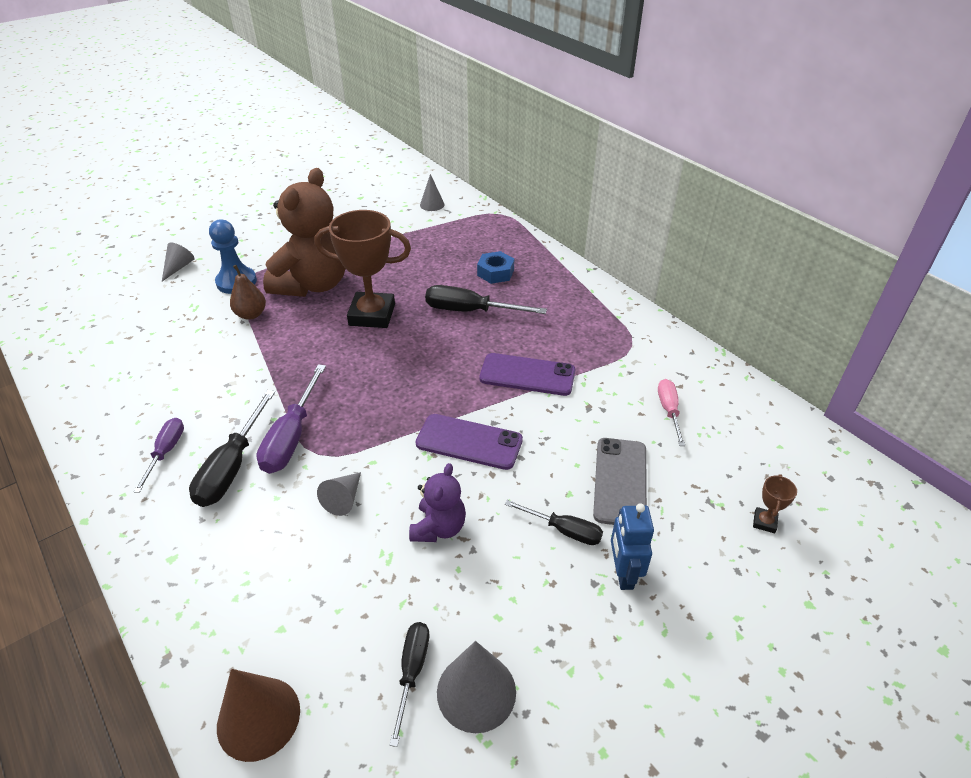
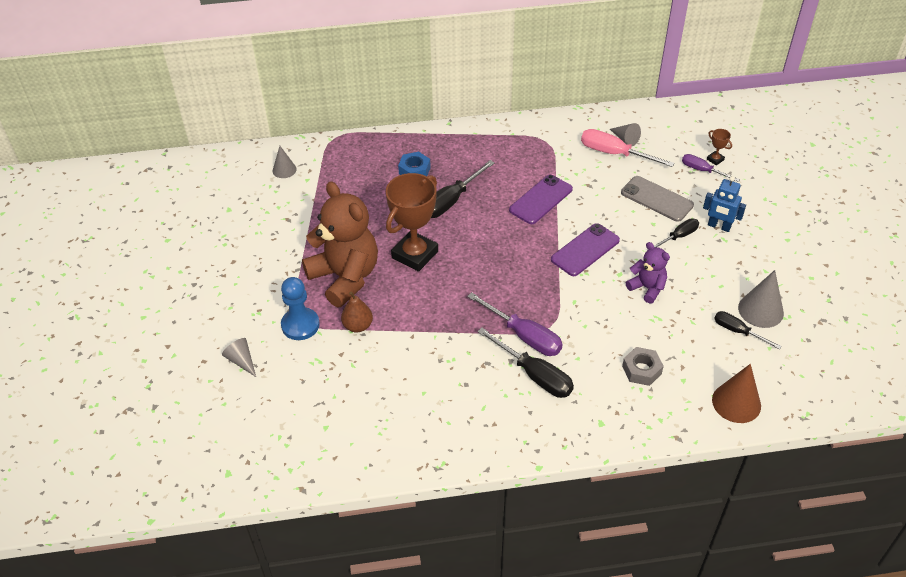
camera: 60 degrees left, 5 degrees up
(166, 452) = (495, 410): purple screwdriver -> purple screwdriver (702, 170)
(281, 572) = (641, 370): none -> grey nut
(344, 499) = (598, 324): grey cone -> grey cone (625, 139)
(669, 411) = (614, 154): pink screwdriver -> pink screwdriver, size x1.62

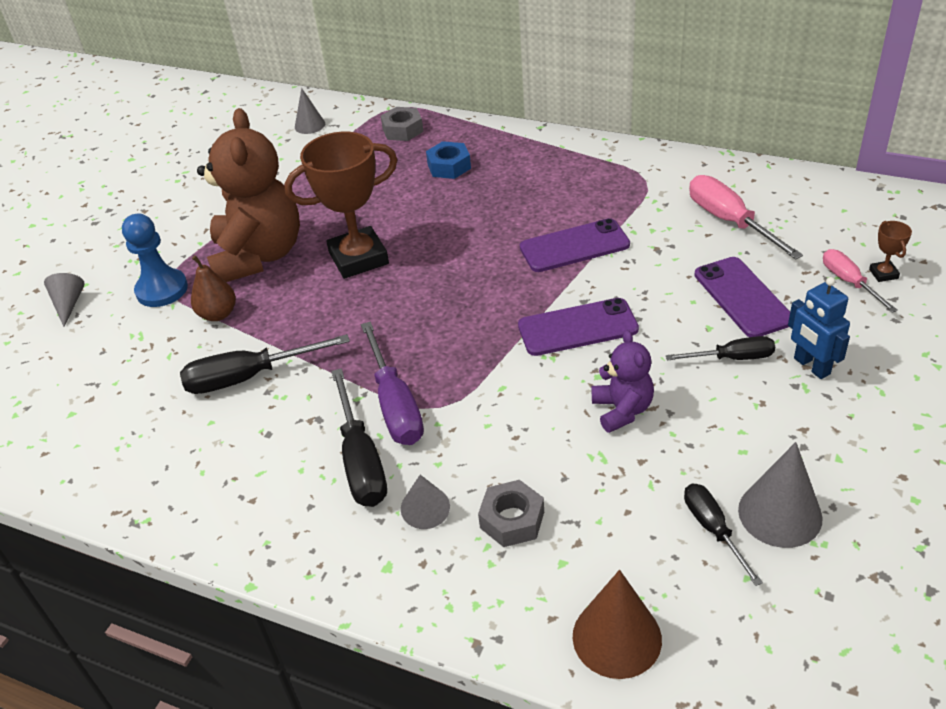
camera: 35 degrees right, 5 degrees down
(357, 153) = (402, 130): none -> grey nut
(451, 201) = (460, 213): black screwdriver -> black screwdriver (249, 377)
(625, 139) = (762, 208): grey cone -> grey cone (425, 508)
(656, 199) = (742, 297): grey phone -> purple phone
(702, 170) = (849, 282): purple screwdriver -> pink screwdriver

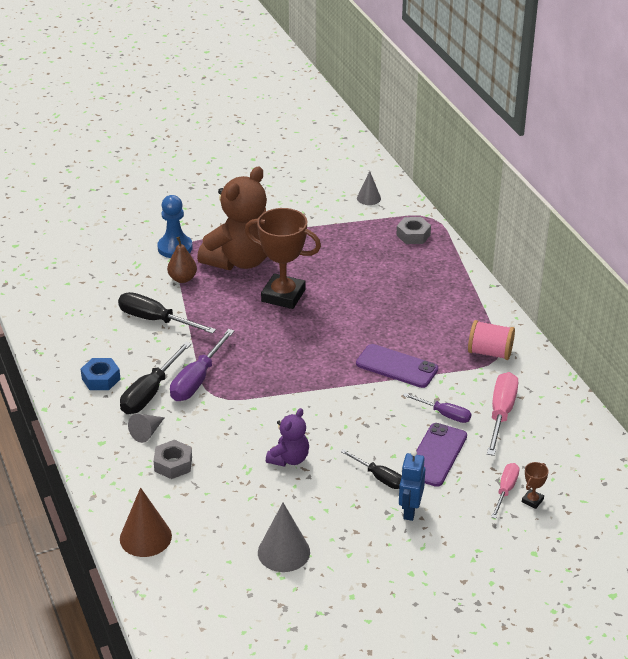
camera: 40 degrees right, 5 degrees down
(69, 304) = (128, 226): grey cone -> none
(449, 166) = (404, 275): blue nut -> blue nut (101, 379)
(577, 327) = (331, 407): purple phone -> none
(632, 179) = (490, 352): none -> pink spool
(687, 257) = (444, 414): none -> purple screwdriver
(713, 529) = (246, 534): black screwdriver -> none

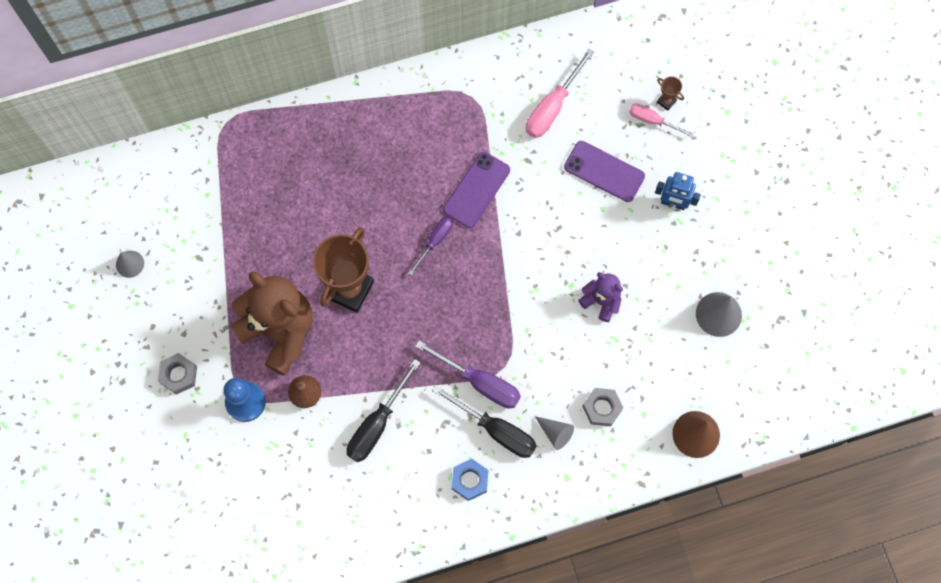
camera: 85 degrees left, 35 degrees up
(368, 198) = (177, 183): grey cone -> grey cone (130, 264)
(379, 477) = (630, 224): black screwdriver -> none
(413, 235) = (256, 145): grey nut -> grey nut (179, 375)
(444, 414) = (550, 156): purple screwdriver -> purple screwdriver (435, 241)
(490, 352) = (463, 102): pink spool -> none
(501, 414) = (552, 107): pink screwdriver -> pink screwdriver turned 75 degrees counterclockwise

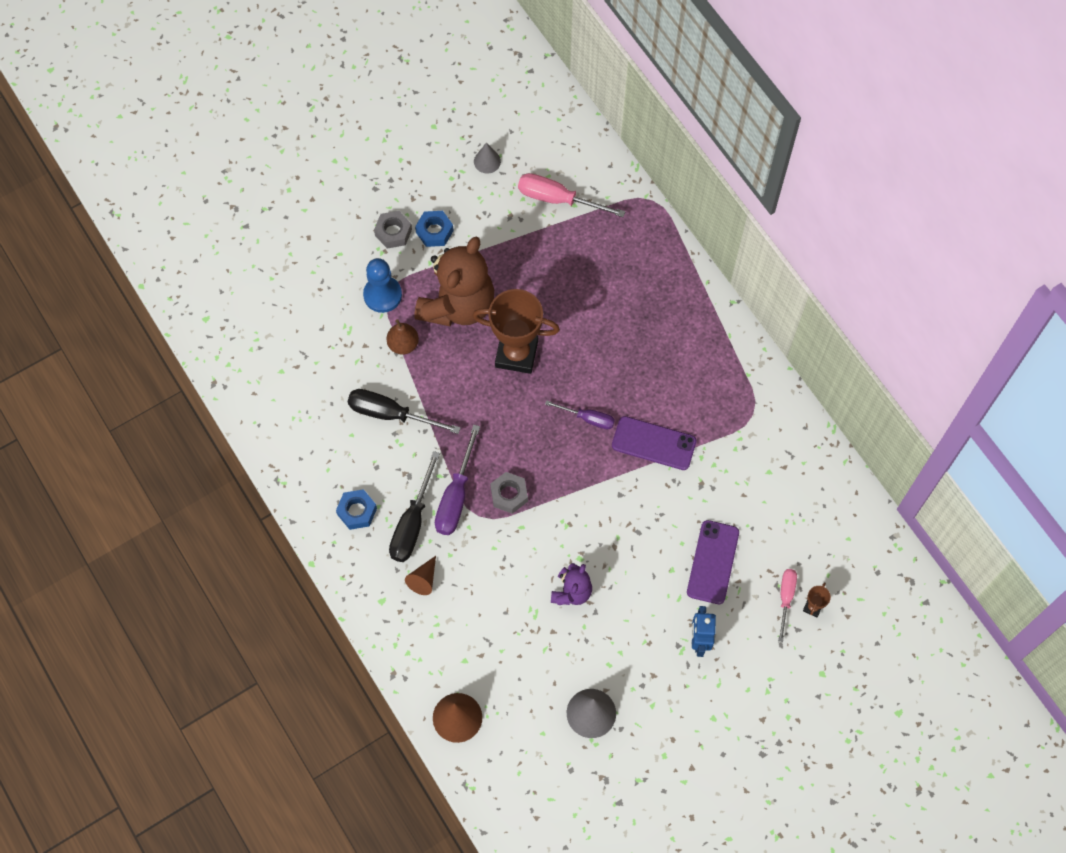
camera: 75 degrees right, 5 degrees down
(191, 334) = (434, 231): none -> blue nut
(552, 107) = (767, 494): pink screwdriver -> pink screwdriver (558, 199)
(555, 433) = (423, 579): grey cone -> brown cone
(602, 408) = (460, 618): grey nut -> grey nut (509, 495)

